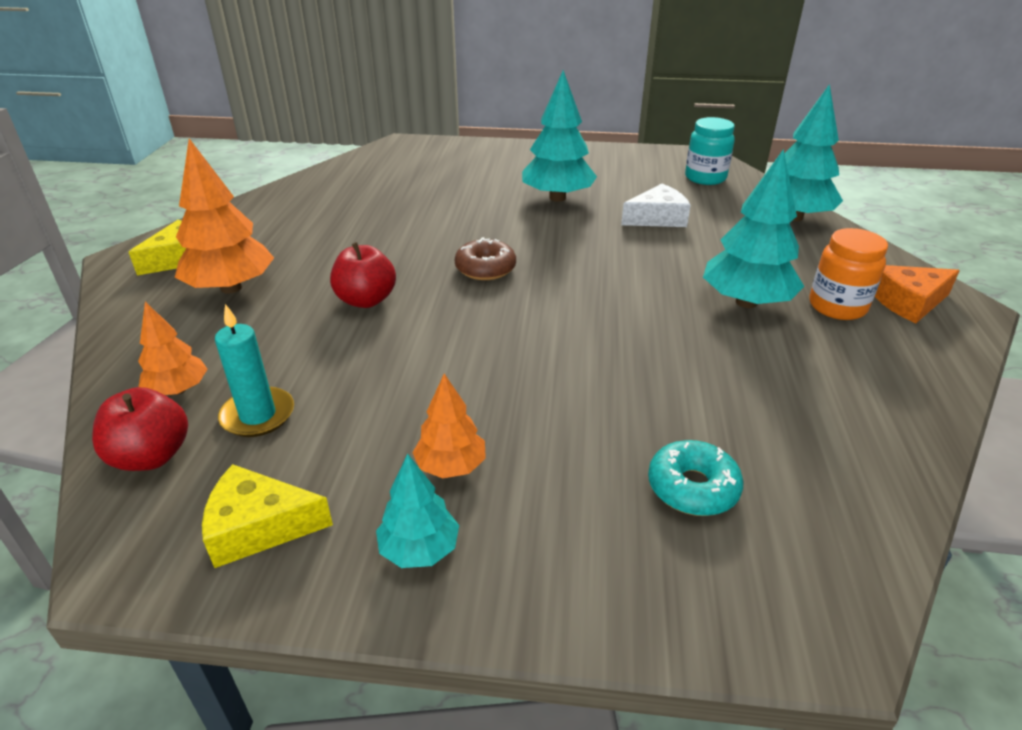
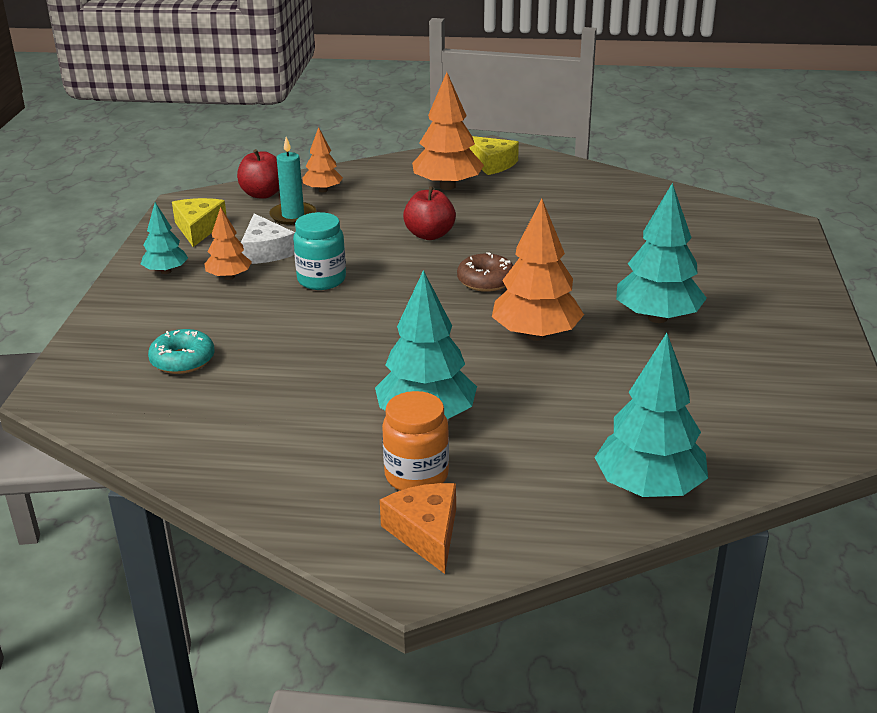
camera: 90 degrees right, 5 degrees down
(592, 247) = (536, 335): none -> orange tree
(657, 218) = (618, 380): white cheese -> white cheese (265, 251)
(705, 178) = (764, 430): turquoise jar -> turquoise jar (321, 280)

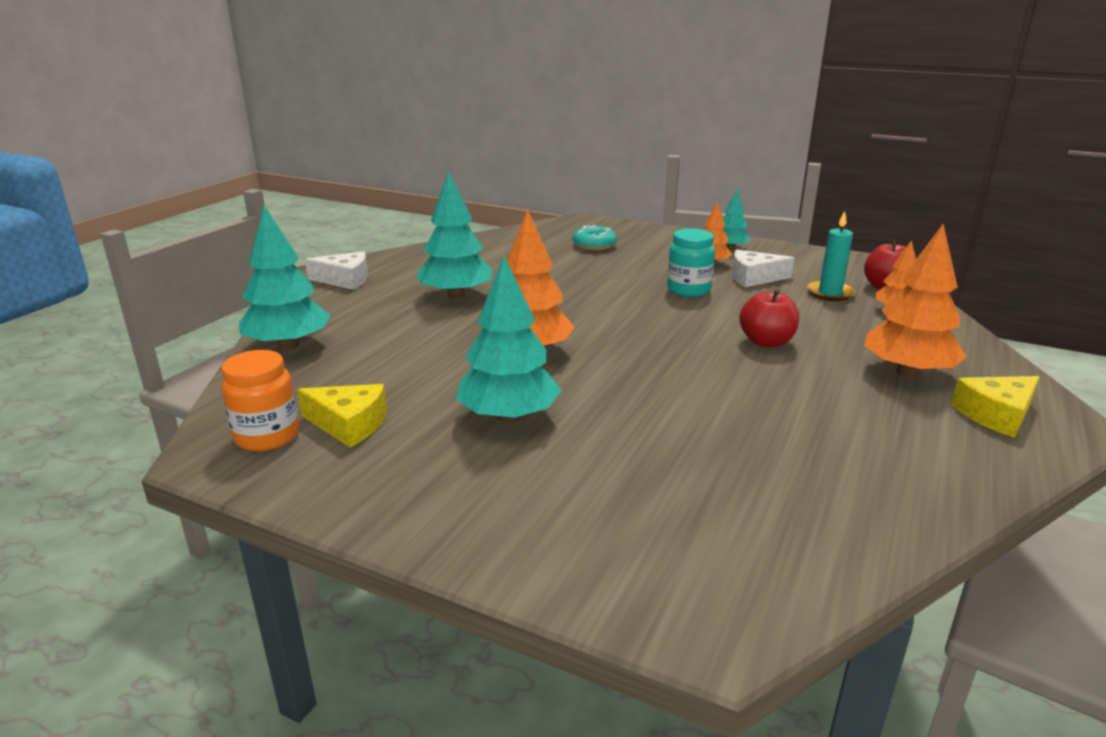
camera: 110 degrees right, 5 degrees down
(198, 228) = (808, 261): yellow cheese -> yellow cheese (349, 424)
(416, 476) = (398, 285): orange jar -> orange jar (267, 436)
(426, 533) = (345, 280): orange cheese -> white cheese
(485, 281) = (648, 350): brown donut -> none

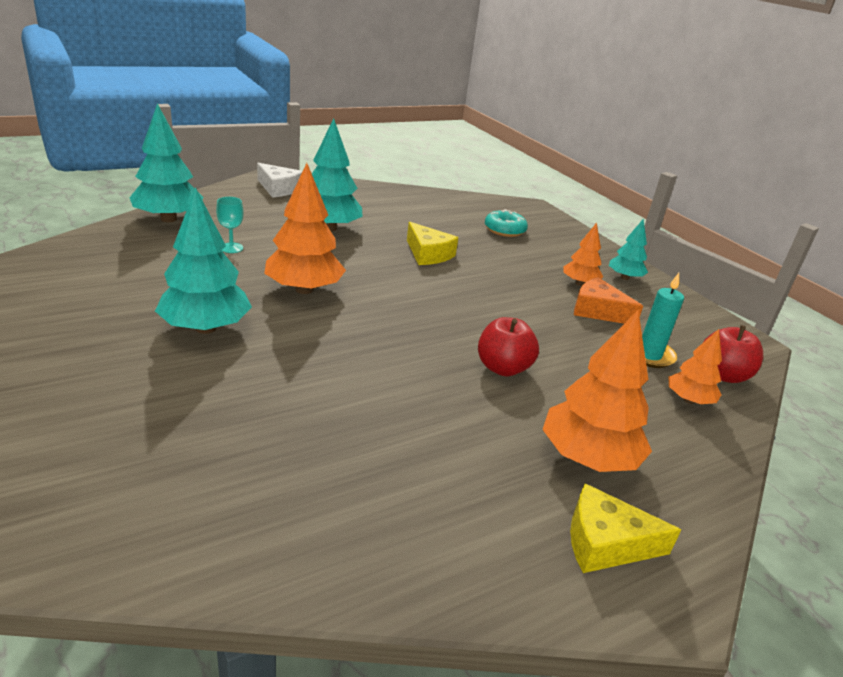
camera: 30 degrees right, 5 degrees up
(267, 436) = (58, 270): orange jar -> none
(349, 424) = (110, 285): yellow cheese -> yellow cheese (428, 254)
(401, 345) = (231, 248): none -> turquoise goblet
(688, 290) = (517, 296): turquoise jar -> none
(754, 278) = (598, 311): white cheese -> orange cheese

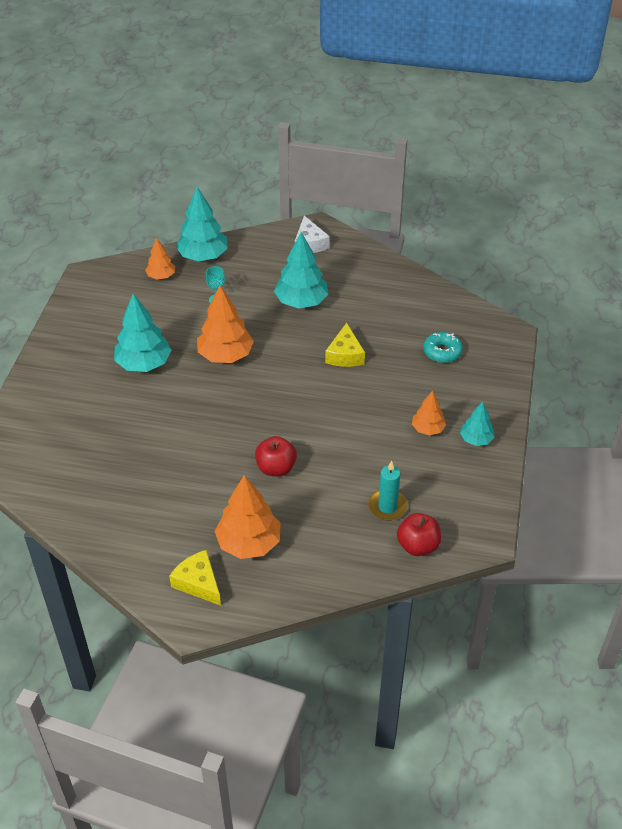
camera: 45 degrees right, 15 degrees up
(598, 311) = (405, 458): orange cheese -> none
(689, 400) = (363, 547): orange tree -> orange tree (161, 276)

